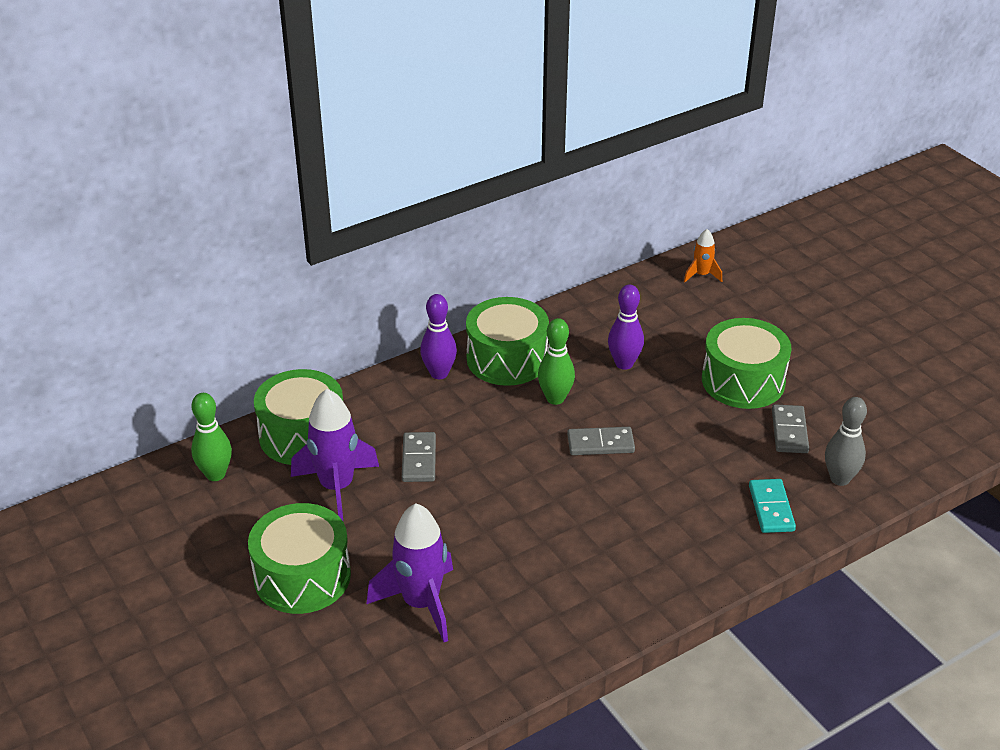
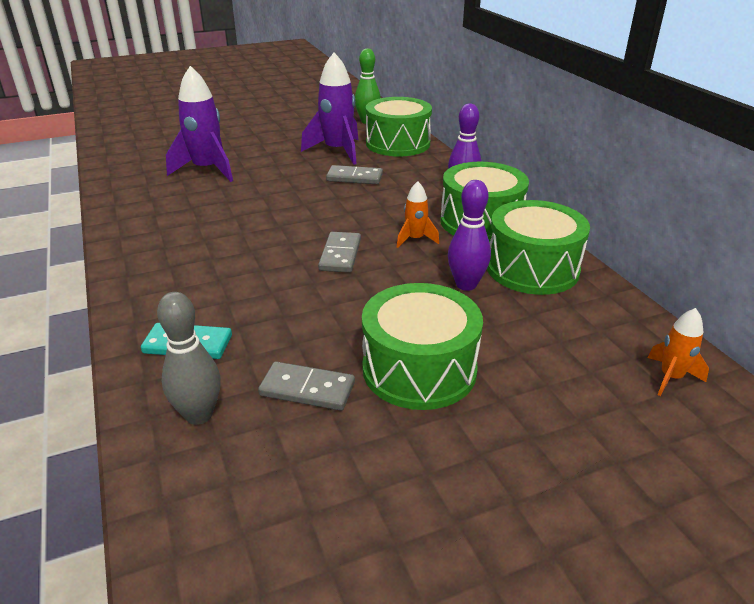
camera: 100 degrees right, 5 degrees down
(302, 576) = (260, 140): green drum -> green drum (532, 268)
(555, 398) = (415, 239): green bowling pin -> orange rocket

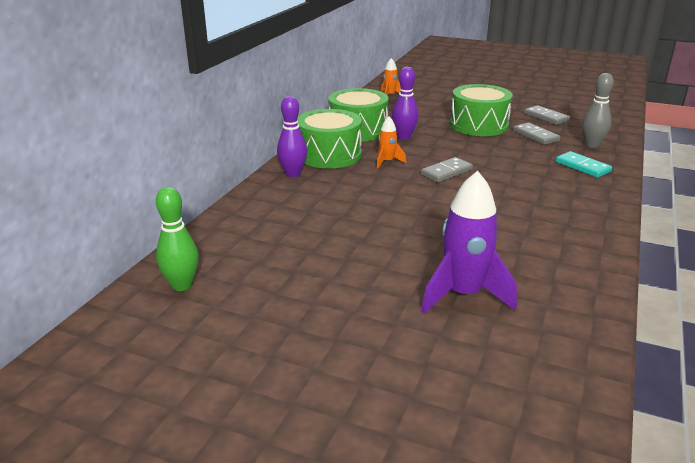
camera: 135 degrees left, 5 degrees down
(337, 151) = (300, 254): purple rocket -> none
(354, 178) = (341, 218): grey domino -> grey domino (546, 117)
(398, 143) = (231, 236): green drum -> none

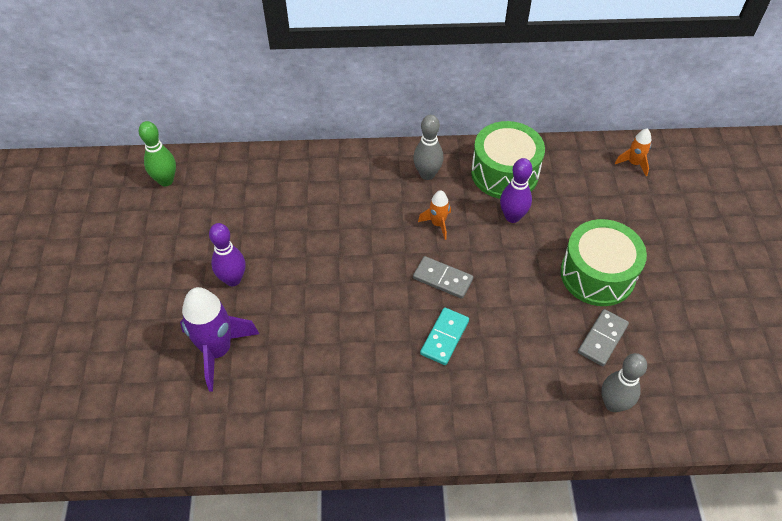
camera: 65 degrees right, 25 degrees up
(293, 174) = (369, 165): purple bowling pin -> purple bowling pin (233, 279)
(329, 155) = (427, 174): green drum -> grey bowling pin
(546, 117) = (679, 339): grey domino -> none
(582, 167) = (534, 402): turquoise domino -> turquoise domino (444, 337)

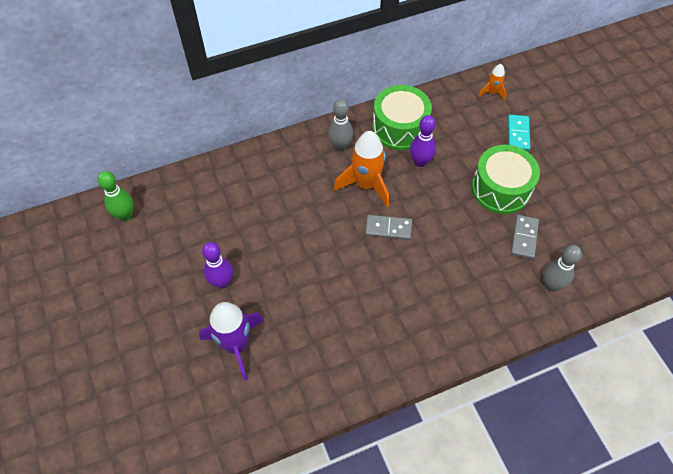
camera: 20 degrees left, 5 degrees up
(437, 224) = (366, 185): orange rocket -> orange rocket, size x1.95
(444, 337) = (409, 275): turquoise domino -> turquoise domino (518, 134)

